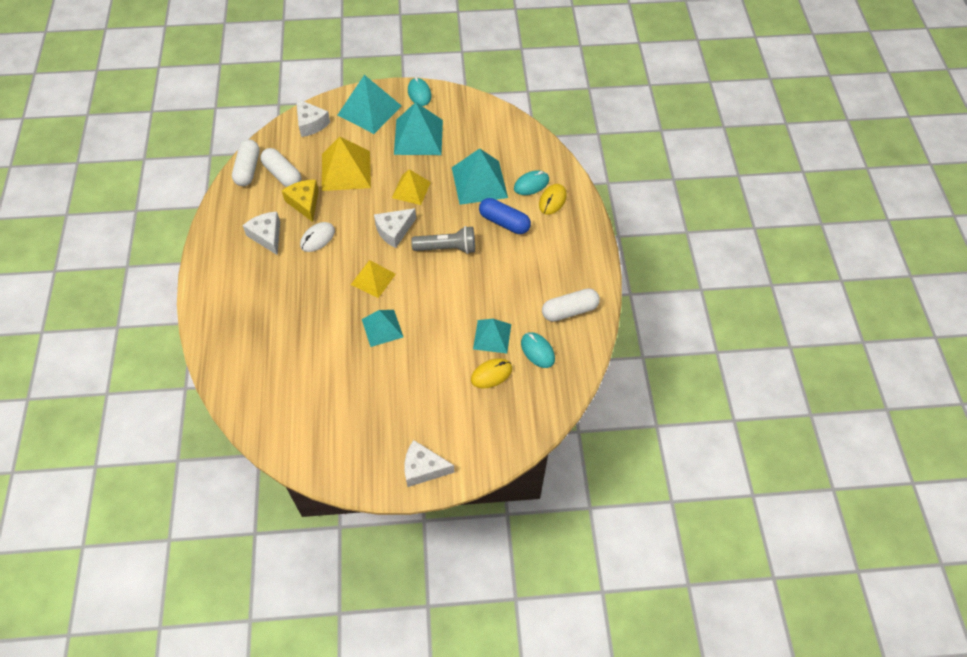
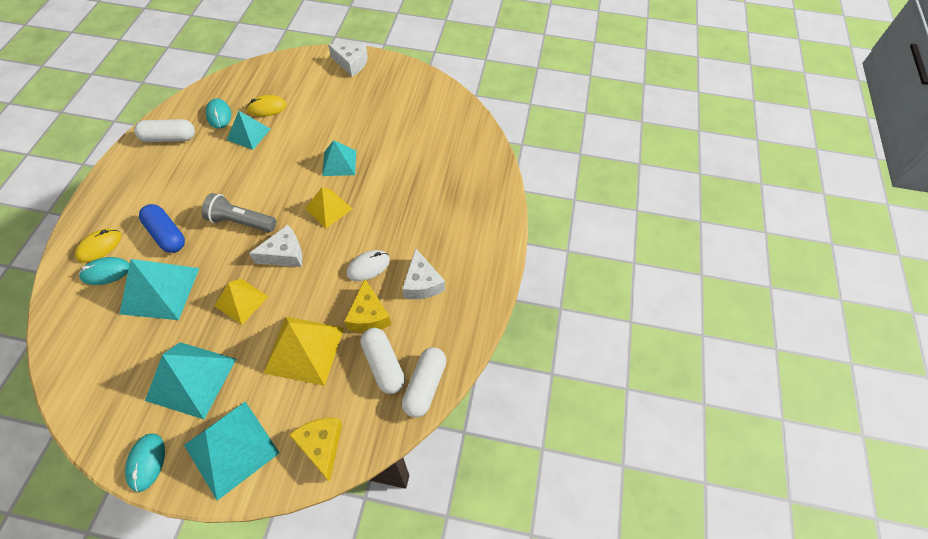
camera: 165 degrees left, 0 degrees up
(310, 123) = (321, 445): white cheese -> yellow cheese

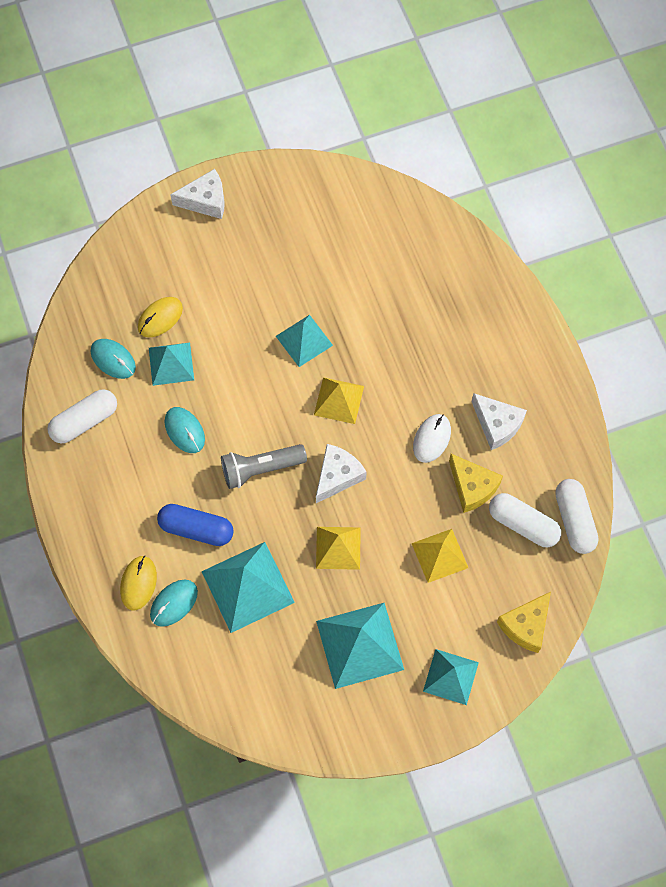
camera: 30 degrees left, 10 degrees up
(146, 462) = (387, 733): turquoise mouse -> turquoise mouse (184, 431)
(231, 448) = (450, 676): turquoise pyramid -> turquoise pyramid, size x0.63
(304, 349) = (439, 555): yellow pyramid -> yellow pyramid, size x0.63
(321, 445) = (526, 625): yellow cheese -> yellow cheese turned 90 degrees counterclockwise

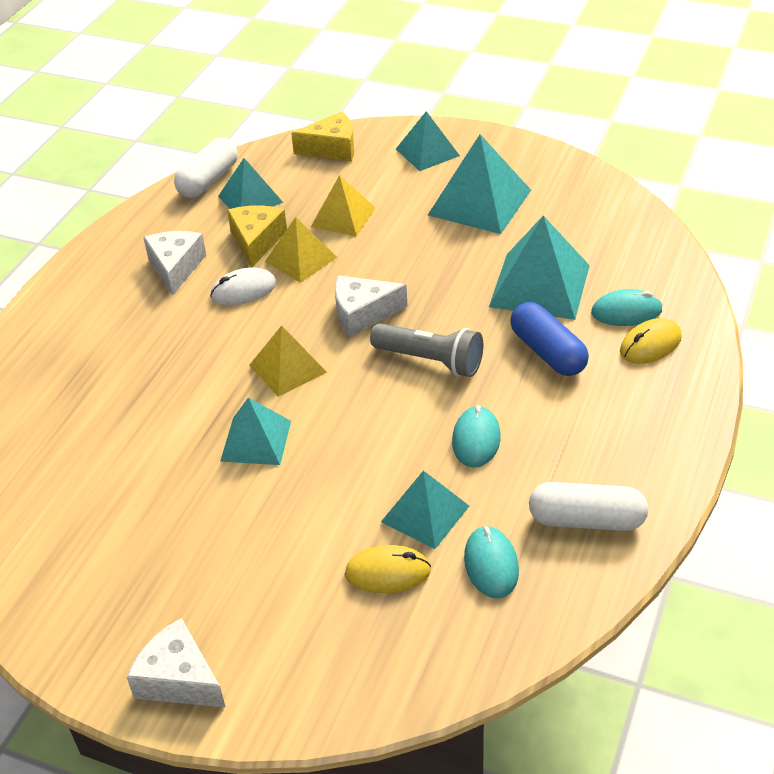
camera: 135 degrees left, 25 degrees down
(338, 547) = (424, 267): yellow pyramid -> yellow pyramid (301, 259)
(523, 524) = (250, 199): white capsule -> turquoise pyramid

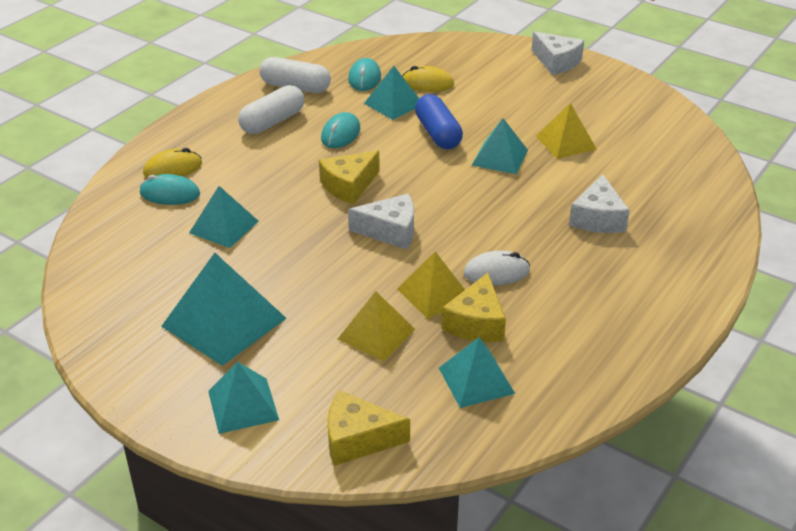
camera: 170 degrees left, 5 degrees down
(176, 267) = (565, 309): white cheese -> white cheese (598, 218)
(208, 180) = (525, 420): white capsule -> white capsule (272, 122)
(288, 368) = (466, 200): yellow pyramid -> yellow pyramid (565, 142)
(430, 361) = (348, 186): grey flashlight -> yellow cheese
(539, 285) = (224, 227): turquoise pyramid -> turquoise pyramid, size x0.63
(548, 352) = (254, 176): blue capsule -> blue capsule (438, 134)

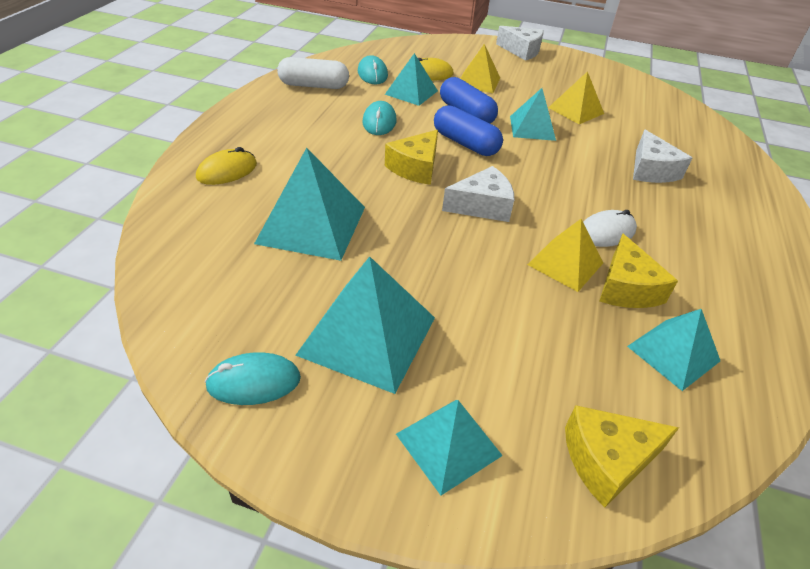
camera: 20 degrees left, 5 degrees up
(170, 194) = (235, 197): turquoise mouse -> turquoise mouse (254, 382)
(224, 227) = (312, 225): turquoise pyramid -> turquoise pyramid, size x1.59
(272, 122) = (308, 117): white capsule -> none
(376, 334) = (539, 318): yellow pyramid -> yellow pyramid (478, 81)
(415, 166) = (465, 143): none -> blue capsule

